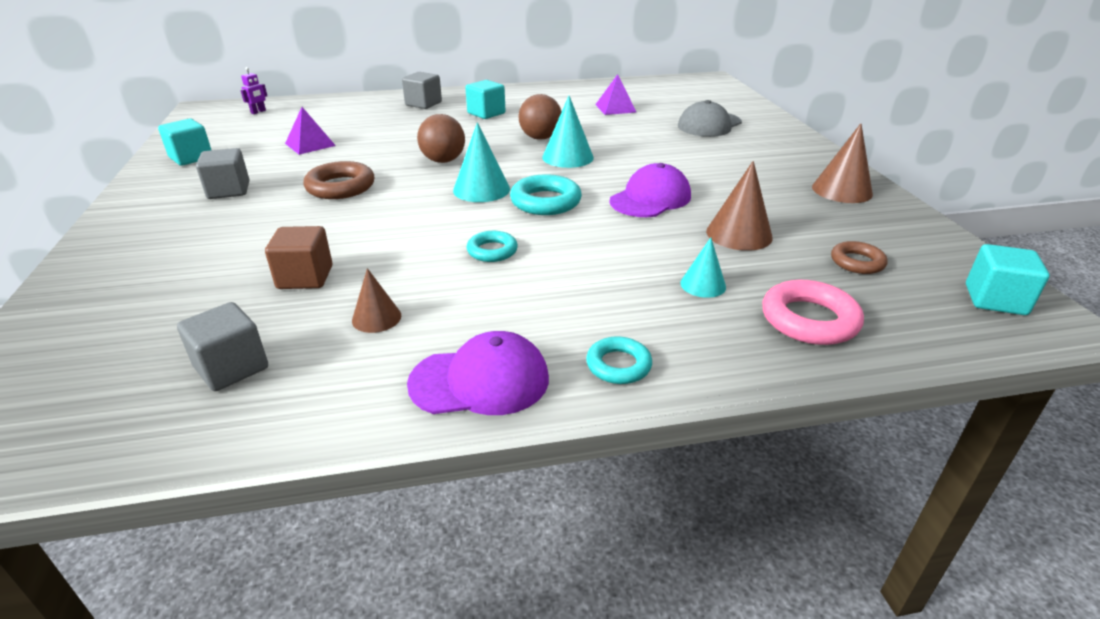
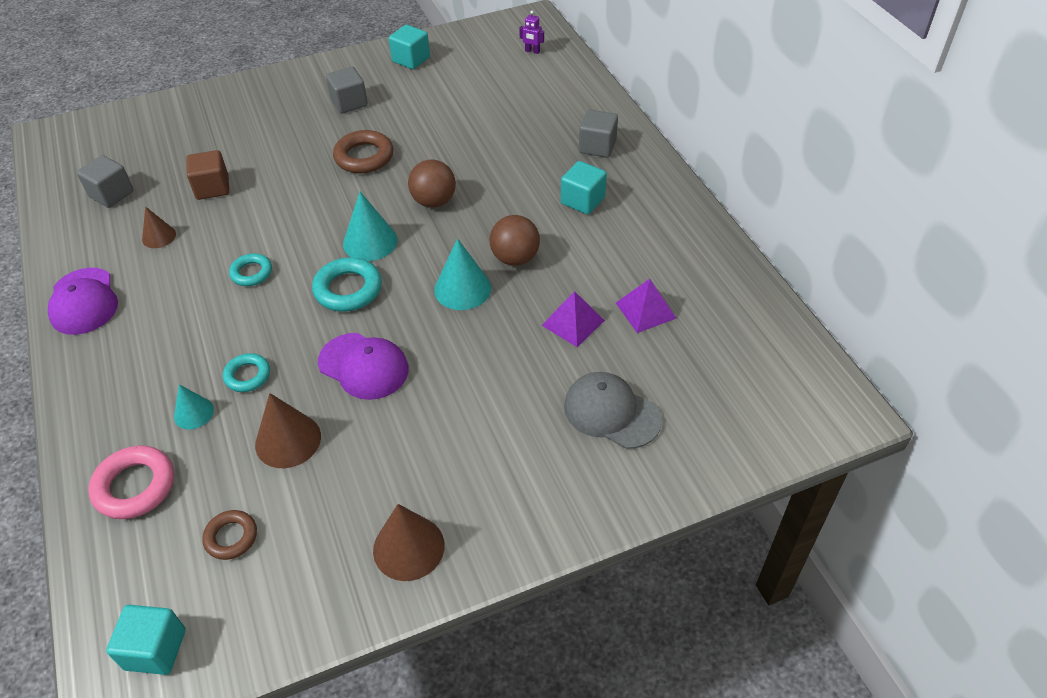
camera: 80 degrees right, 15 degrees up
(310, 144) = (456, 109): purple pyramid -> purple pyramid (573, 322)
(618, 365) = (90, 368): turquoise ring -> turquoise ring (247, 375)

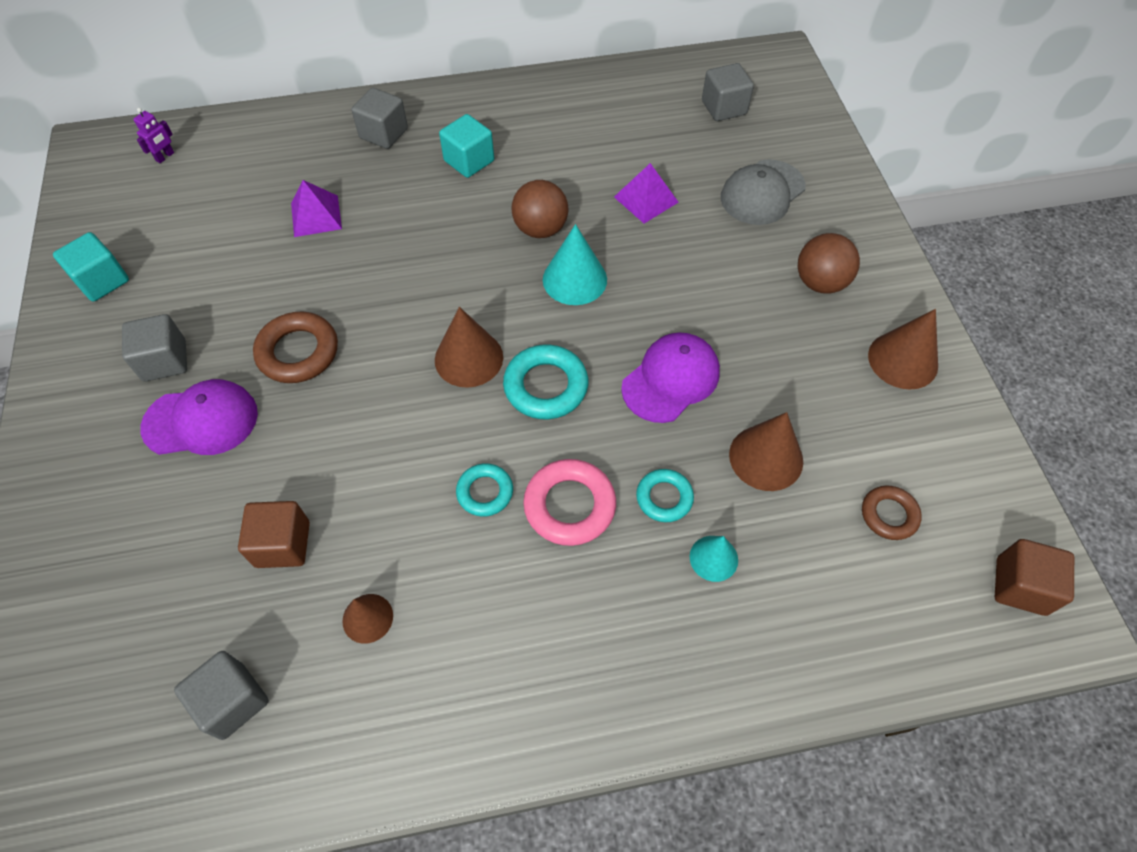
camera: 80 degrees left, 10 degrees up
(83, 301) = (478, 721): purple cap -> purple cap (201, 421)
(135, 486) = (817, 621): pink ring -> pink ring (569, 506)
(155, 649) = (1020, 586): turquoise cube -> brown cube
(370, 241) = (469, 358): turquoise cone -> brown cone
(434, 201) = (419, 288): brown ball -> brown ball (820, 282)
(645, 310) = (642, 146): purple pyramid -> purple pyramid (316, 216)
(731, 368) = (724, 108): none -> grey cube

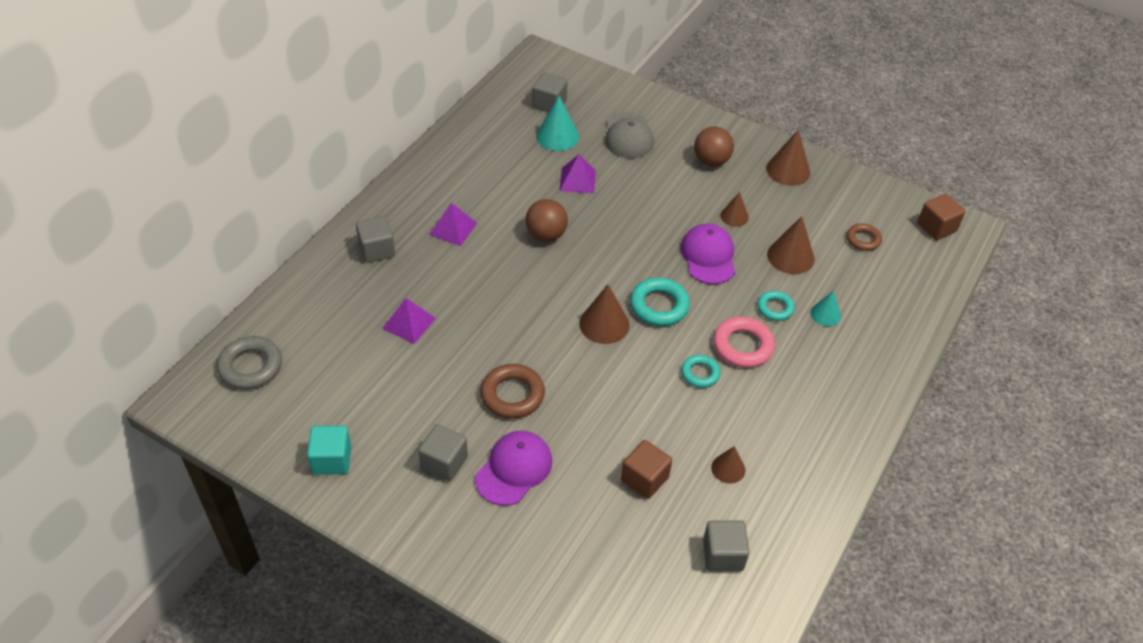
camera: 50 degrees left, 10 degrees down
(165, 157) = (251, 366): purple robot -> grey ring
(469, 161) = (453, 228): turquoise cube -> purple pyramid
(574, 279) = (599, 246): turquoise cone -> turquoise cone (557, 136)
(761, 361) = (734, 216): none -> brown cone

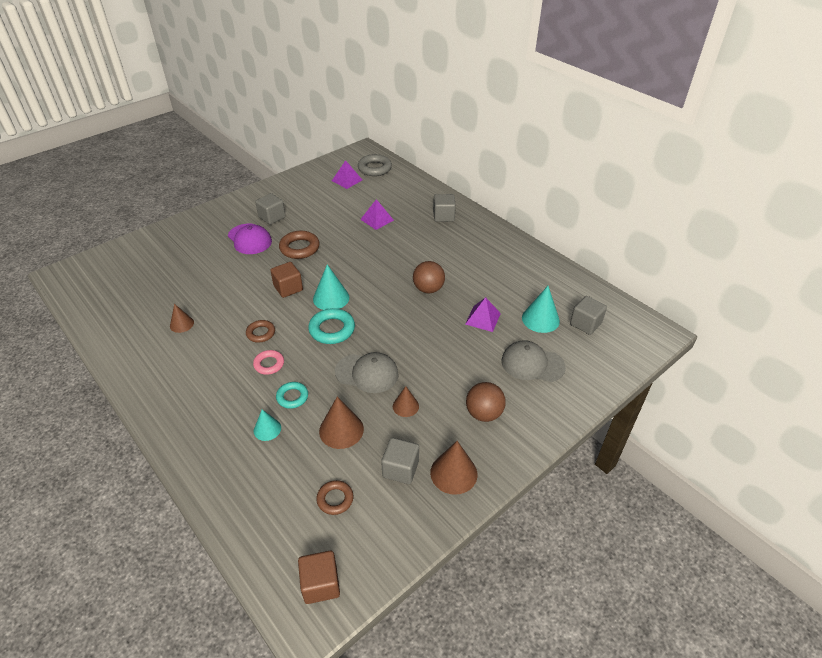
camera: 110 degrees right, 5 degrees down
(332, 460) = (299, 185): turquoise cube -> none
(453, 228) = (451, 248): purple pyramid -> purple pyramid (347, 180)
(604, 324) = (331, 298): brown cone -> turquoise cone
(644, 479) = (204, 286): brown cube -> brown cube (288, 288)
(700, 373) = (261, 333): turquoise ring -> brown ring
(708, 256) = (367, 373): purple cap -> grey cap
(723, 555) = (131, 304): grey cube -> grey cube (400, 469)
(743, 346) = (269, 364): pink ring -> pink ring, size x0.62

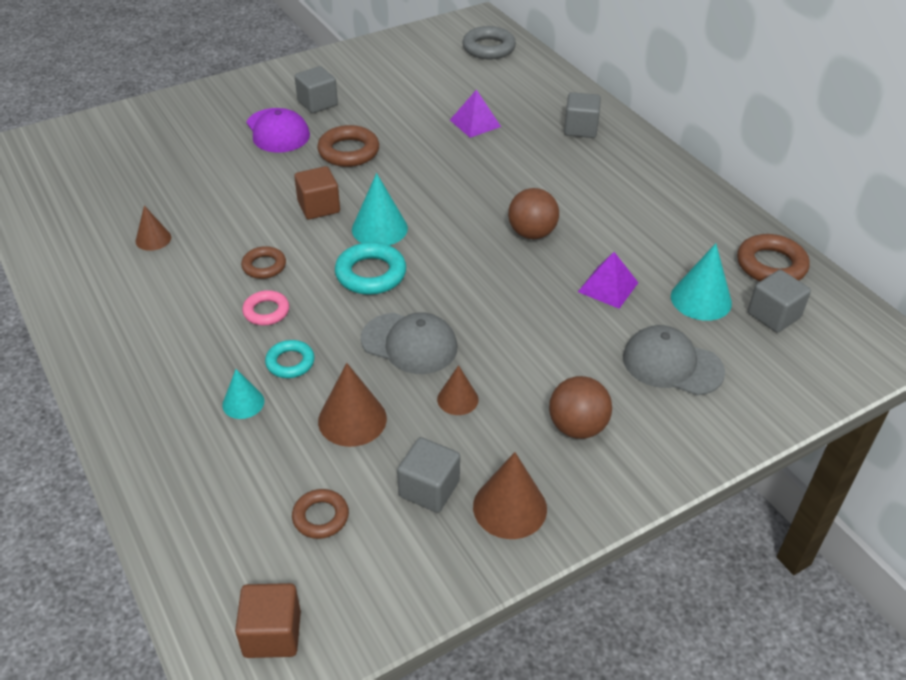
camera: 10 degrees right, 0 degrees up
(347, 180) = (442, 61): purple pyramid -> none
(577, 291) = (771, 265): none -> brown ring

